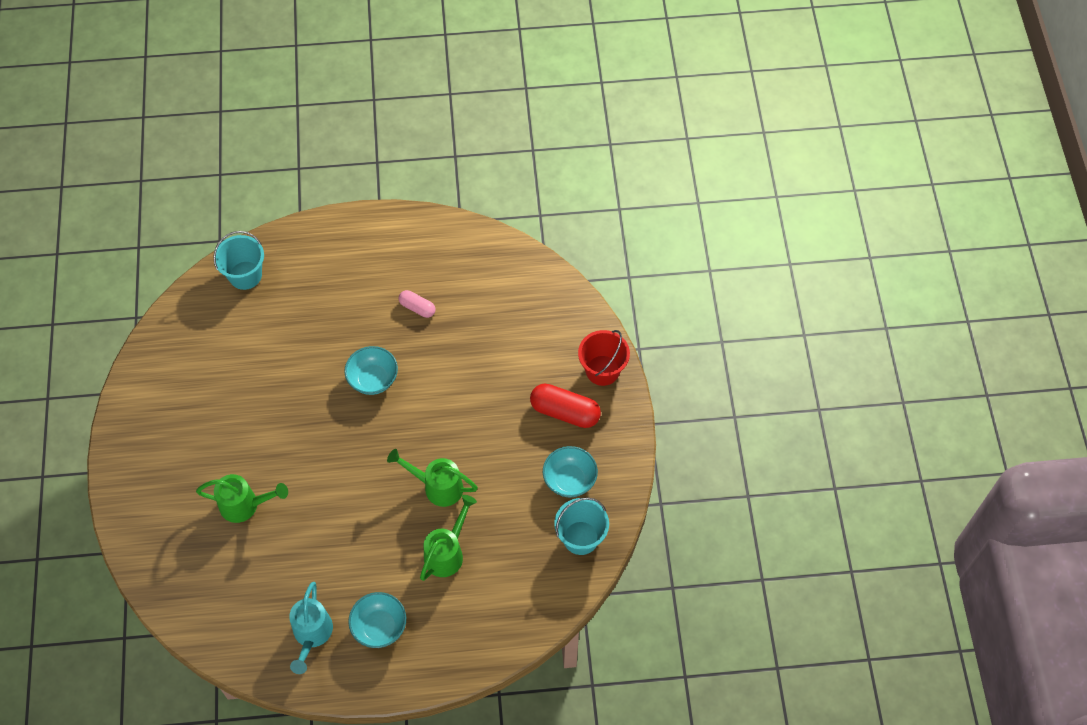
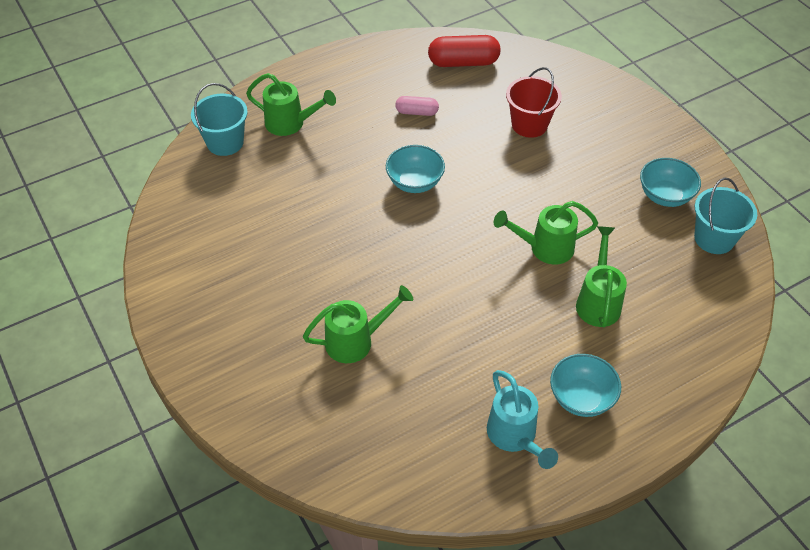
camera: 25 degrees left, 10 degrees down
(307, 277) = (290, 123): none -> green watering can
(565, 412) = (616, 144): red capsule -> red capsule (463, 62)
(602, 370) = (624, 102): red bucket -> red bucket (529, 125)

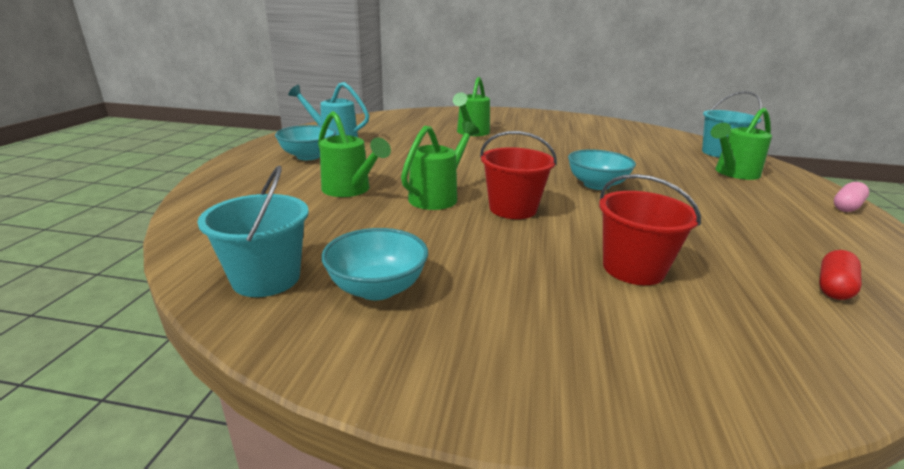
camera: 130 degrees right, 25 degrees down
(417, 112) = (715, 220): pink capsule -> pink capsule (846, 206)
(463, 62) = (833, 287): red capsule -> red capsule, size x0.58
(515, 201) = (513, 209): none -> red bucket

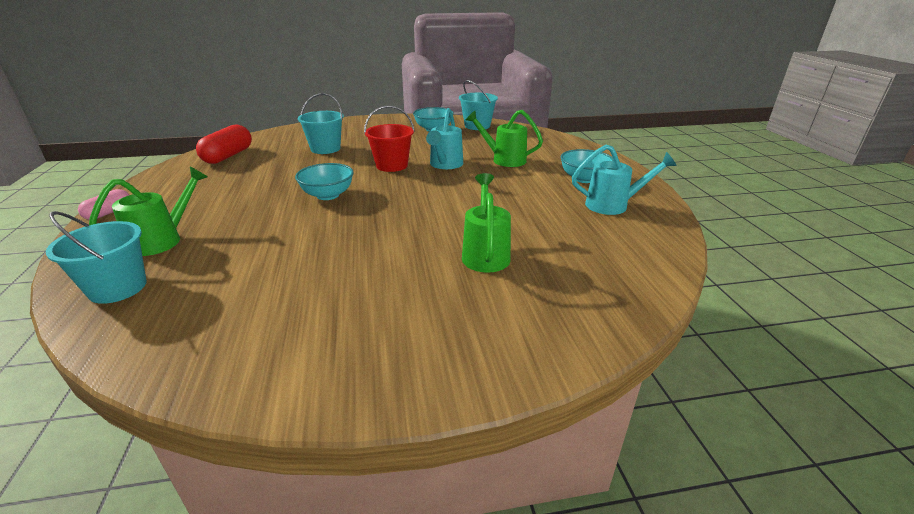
camera: 160 degrees right, 5 degrees up
(437, 196) = (445, 165): green watering can -> turquoise watering can
(633, 268) = (325, 149): red bucket -> turquoise bucket
(833, 287) = (228, 156): red capsule -> red capsule, size x1.73

